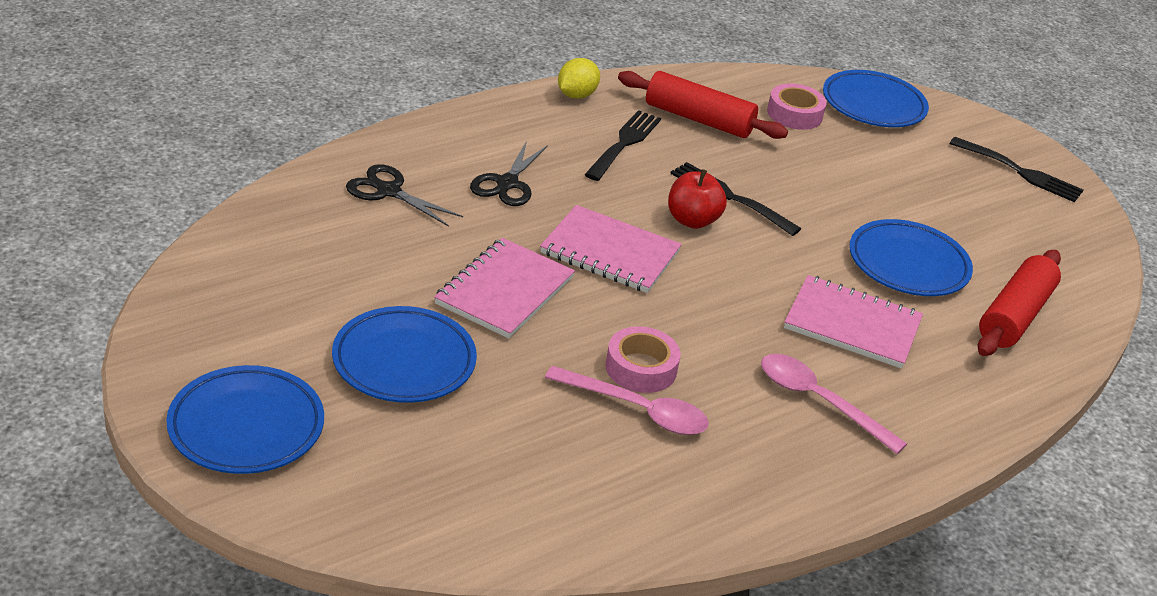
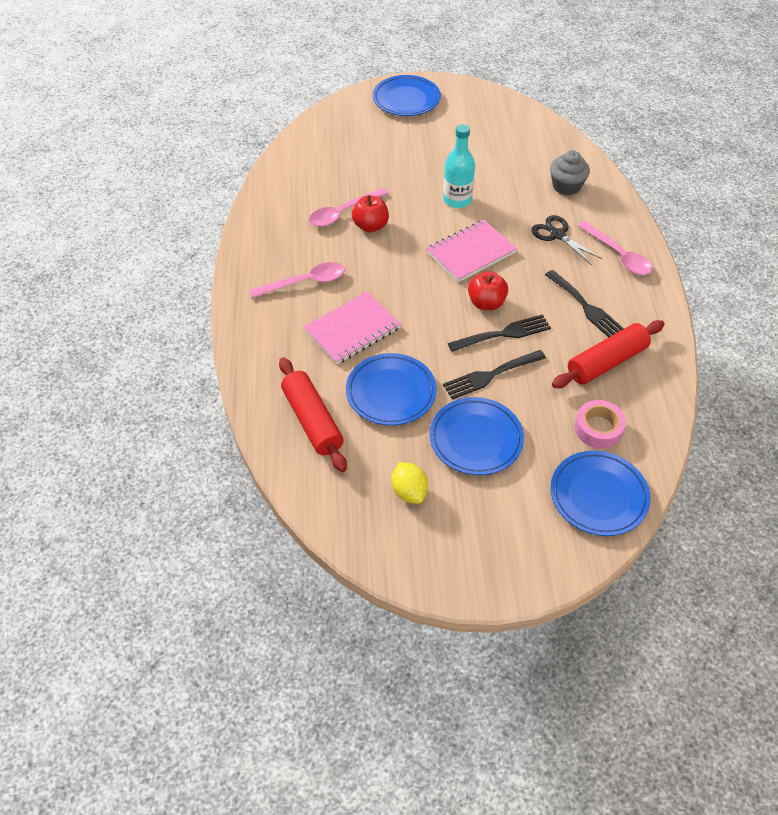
camera: 125 degrees right, 15 degrees up
(388, 191) = (566, 186): black scissors -> grey cupcake
(404, 361) = (422, 151): blue plate -> blue plate (475, 439)
(504, 291) = (457, 200): pink notebook -> turquoise bottle
(506, 131) = (618, 255): none -> pink spoon
(576, 95) = (656, 306): yellow lemon -> yellow lemon (409, 492)
(641, 368) = (370, 226): pink tape -> red apple
(1021, 172) = (464, 548): black fork -> black fork (490, 375)

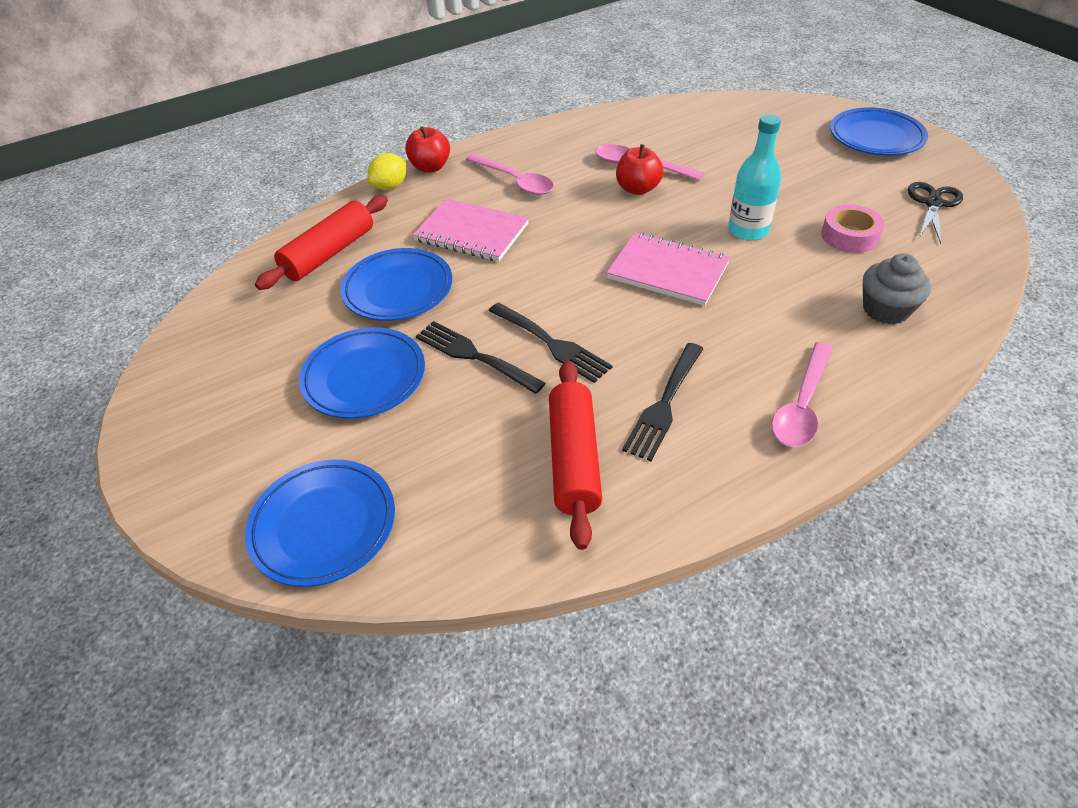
camera: 65 degrees right, 5 degrees down
(409, 492) = (263, 352): yellow lemon -> yellow lemon (390, 186)
(486, 303) = (592, 312): red apple -> red apple (430, 167)
(557, 235) = (778, 332): black scissors -> black scissors (933, 204)
(598, 428) = (444, 488): pink tape -> pink tape (849, 236)
(606, 362) = (573, 459): red rolling pin -> red rolling pin turned 60 degrees clockwise

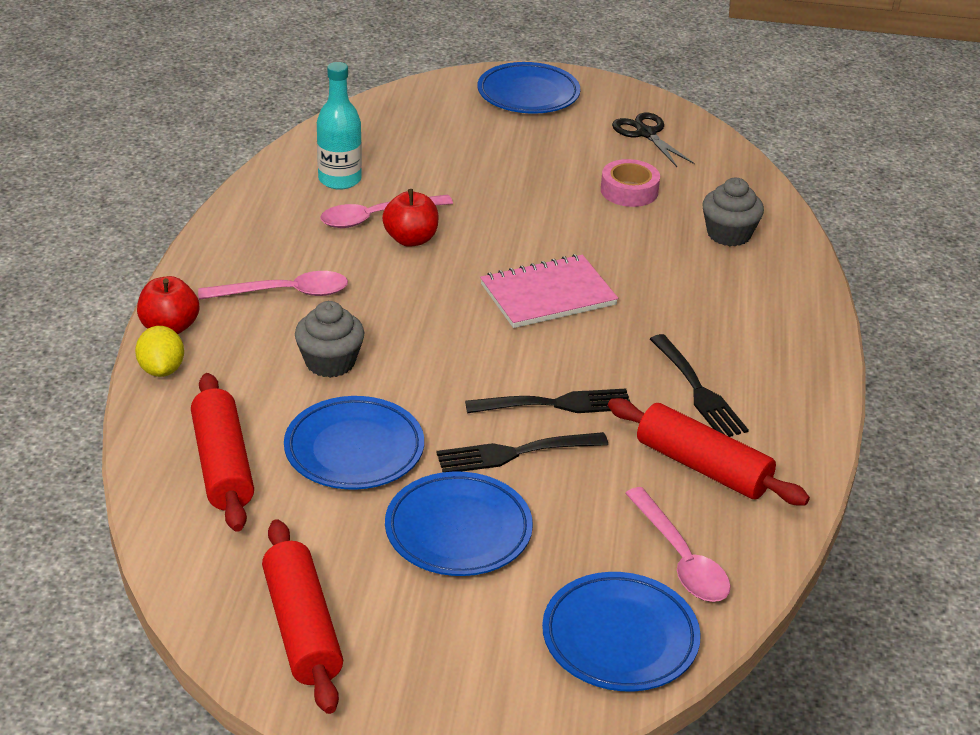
camera: 55 degrees left, 10 degrees down
(208, 367) = (301, 628): none -> red rolling pin
(471, 233) = (330, 362): pink notebook -> grey cupcake
(748, 230) = (554, 227): turquoise bottle -> turquoise bottle (340, 180)
(801, 405) = (775, 333): pink spoon -> pink spoon (680, 558)

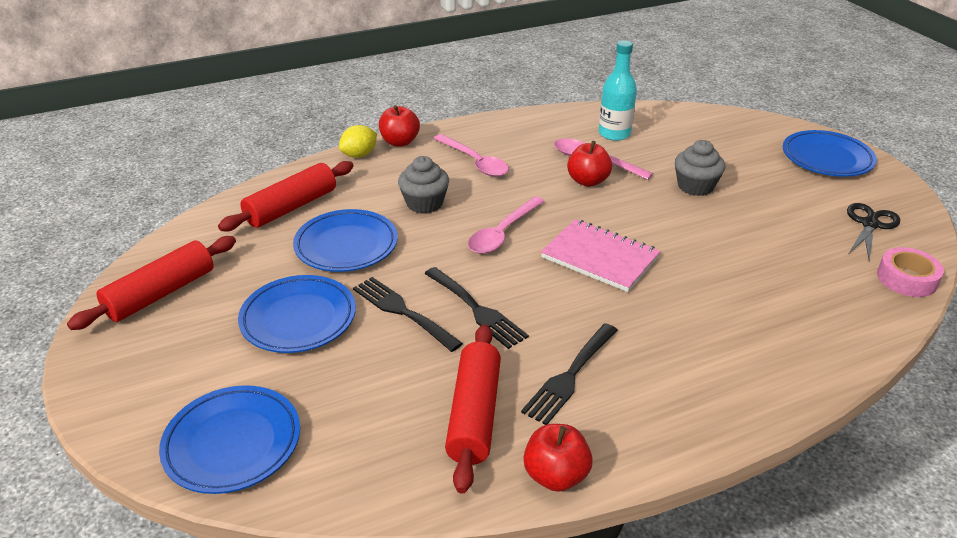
camera: 60 degrees right, 0 degrees up
(629, 191) = (781, 245): pink tape -> pink tape (906, 279)
(680, 558) = (349, 443): pink spoon -> pink spoon (502, 233)
(728, 234) = (802, 315): grey cupcake -> grey cupcake (695, 186)
(808, 452) = (555, 475): none -> red apple

